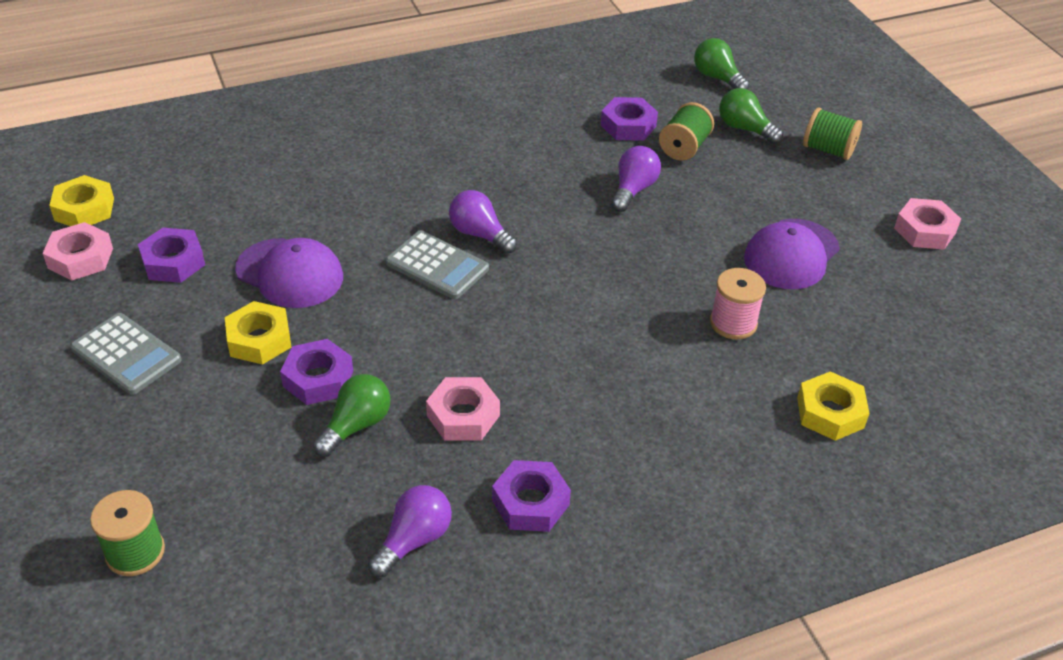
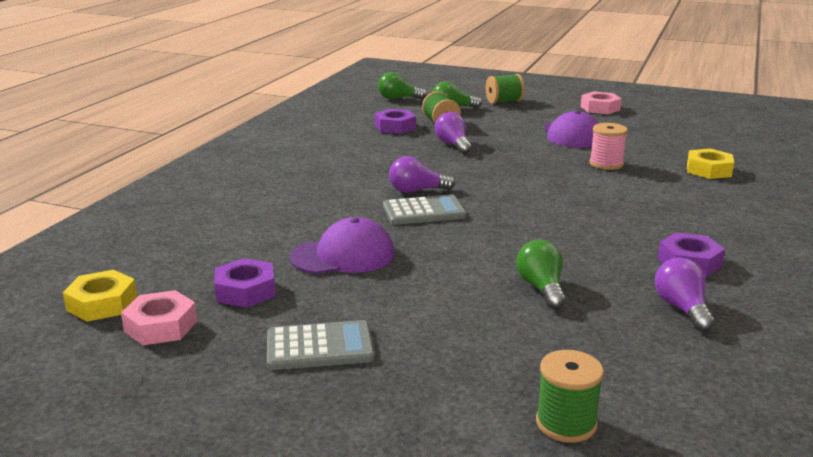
camera: 45 degrees left, 20 degrees down
(259, 340) = (395, 290): yellow nut -> none
(318, 379) = (472, 284): purple nut -> none
(463, 415) = (581, 253): pink nut -> none

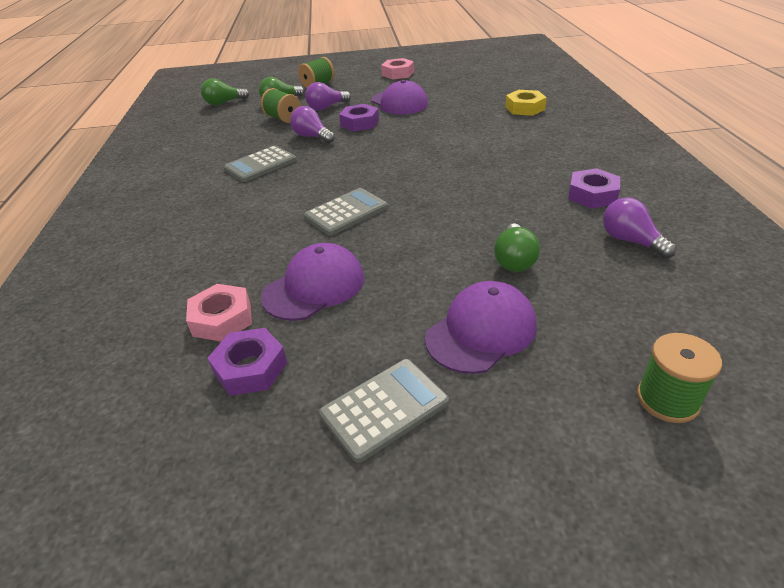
camera: 25 degrees left, 15 degrees up
(102, 304) = (93, 455): yellow nut -> none
(161, 326) = (191, 457): pink nut -> pink nut (222, 319)
(384, 156) = (261, 165): none -> grey calculator
(395, 127) = (245, 132): purple nut -> purple nut (359, 123)
(417, 191) = (321, 192): purple light bulb -> purple light bulb (326, 107)
(452, 327) = (481, 331): none -> purple cap
(541, 288) = (514, 260): green light bulb -> green light bulb turned 135 degrees counterclockwise
(606, 164) = (449, 122): pink spool -> none

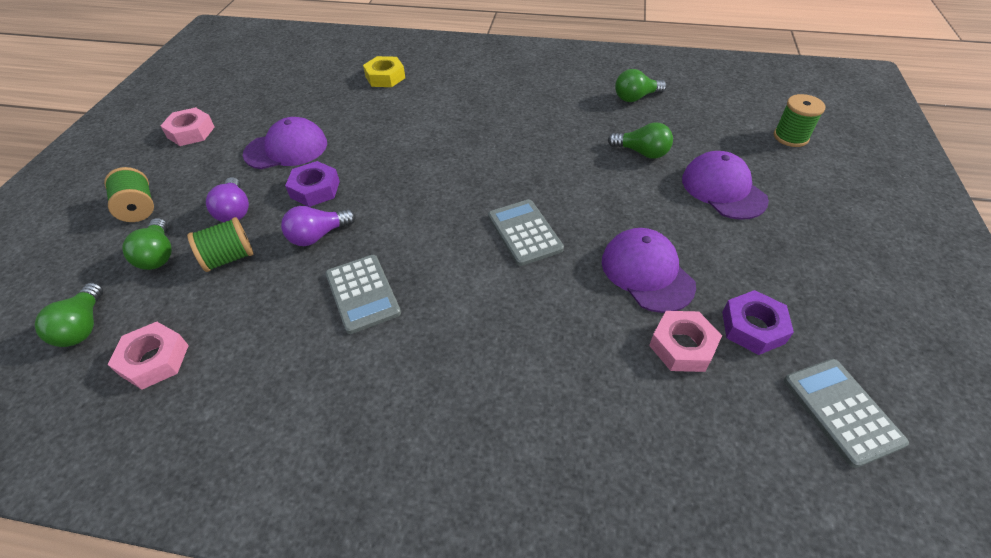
camera: 75 degrees left, 10 degrees up
(202, 125) = (154, 360): none -> pink nut
(384, 408) = (799, 253): grey calculator -> grey calculator (841, 411)
(592, 195) = (567, 93): purple nut -> none
(630, 241) = (635, 98): purple light bulb -> green light bulb

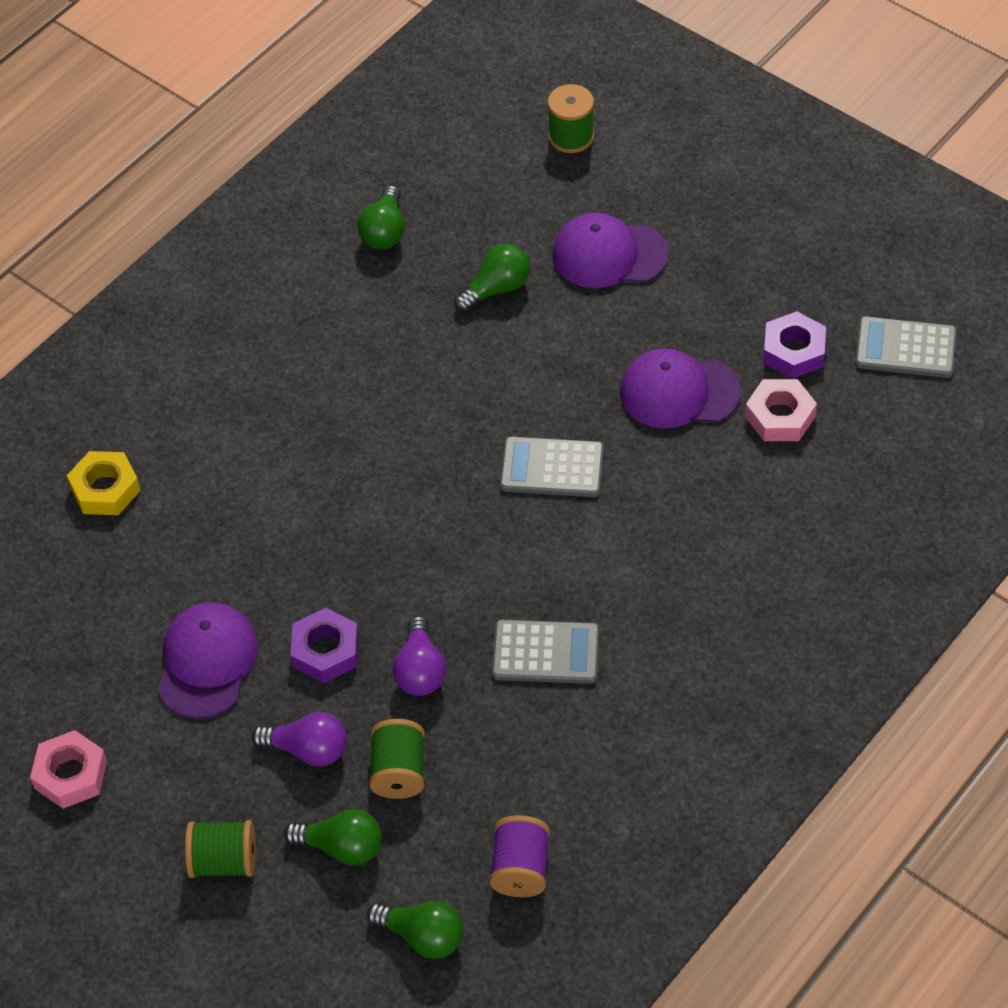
camera: 60 degrees left, 5 degrees up
(154, 360) = (520, 869): pink nut -> purple spool

